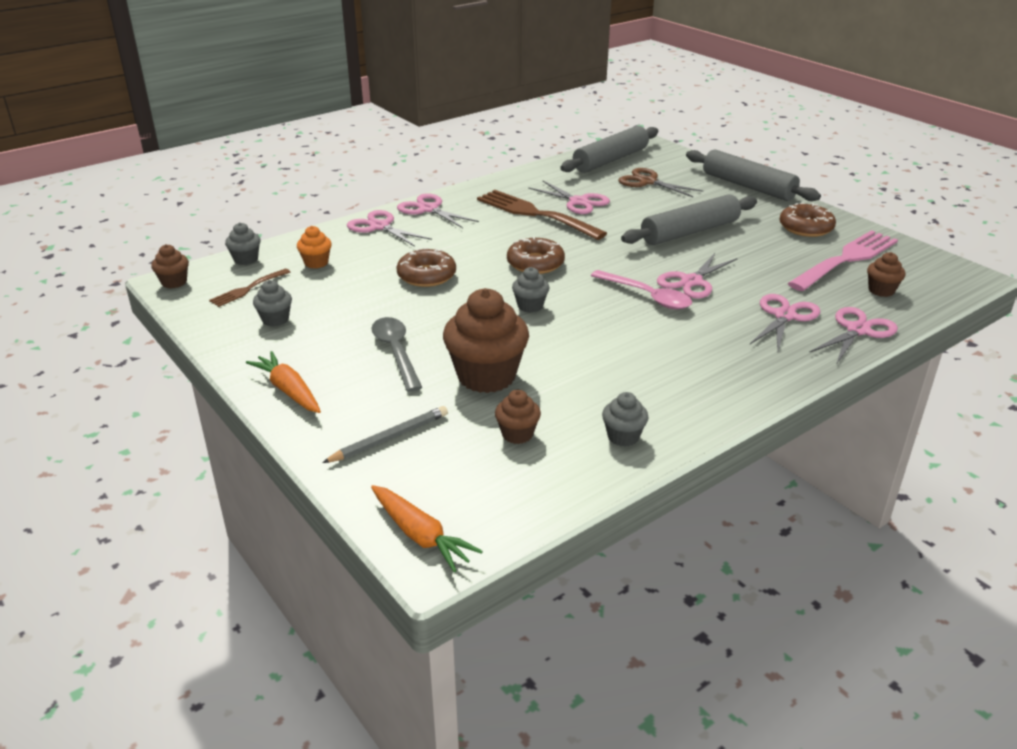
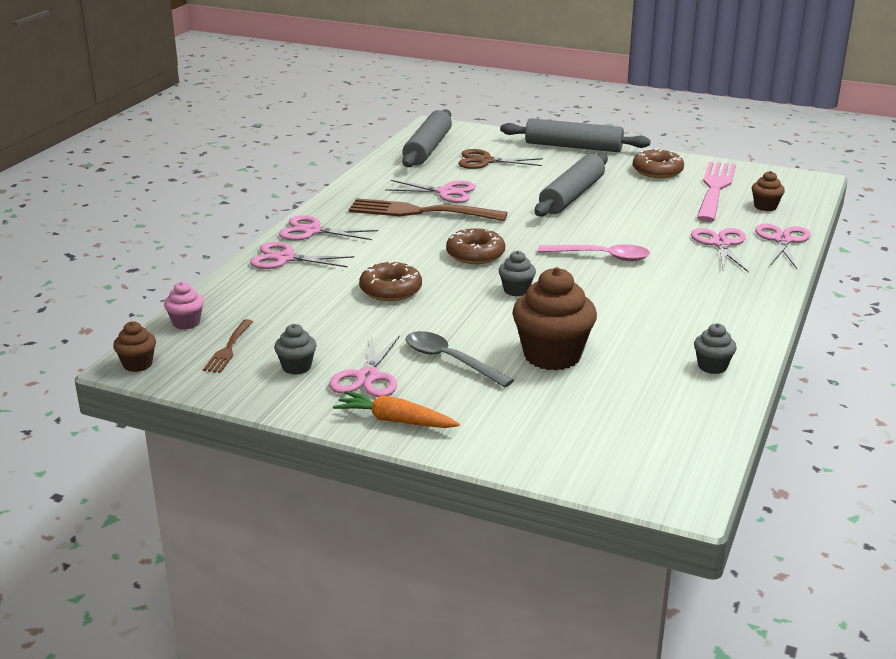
camera: 30 degrees left, 5 degrees down
(246, 259) = (186, 323): grey cupcake -> pink cupcake
(316, 263) = (266, 307): orange cupcake -> none
(389, 438) = (535, 427): grey pencil -> none
(420, 535) = (654, 487): orange carrot -> none
(517, 434) = (633, 390): brown cupcake -> none
(691, 281) = (621, 236): pink scissors -> pink scissors (367, 377)

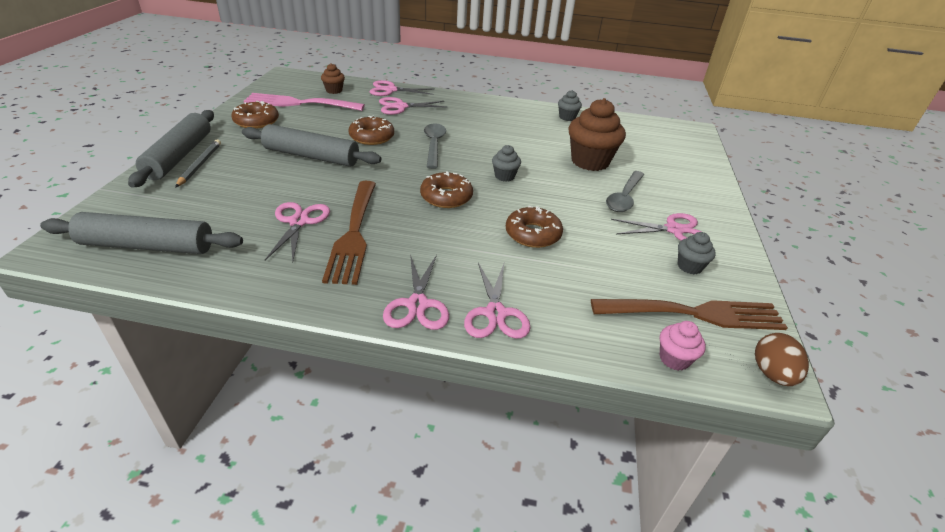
camera: 105 degrees left, 10 degrees up
(137, 364) = (772, 374): brown cupcake -> brown egg
(228, 348) = (695, 314): brown fork -> brown fork, size x1.97
(395, 420) = (713, 212): orange carrot -> none
(485, 161) = (207, 203): brown scissors -> none
(555, 155) = (200, 165): none -> grey pencil
(601, 257) = (434, 145): pink spoon -> grey spoon
(622, 224) = (372, 137): none -> brown donut

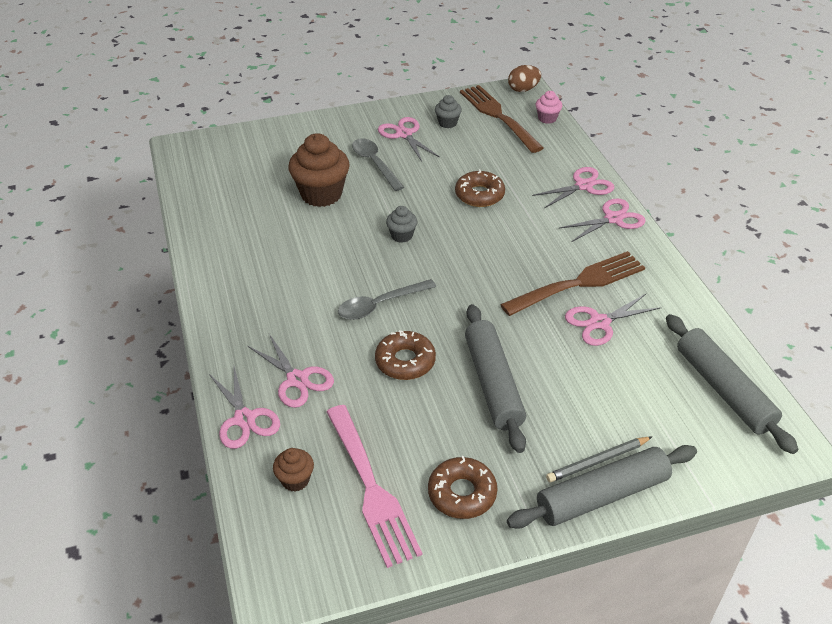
camera: 115 degrees left, 5 degrees up
(446, 197) = (473, 256): brown donut -> none
(567, 117) = (216, 233): grey cupcake -> none
(624, 197) = (375, 164): grey spoon -> grey spoon turned 120 degrees counterclockwise

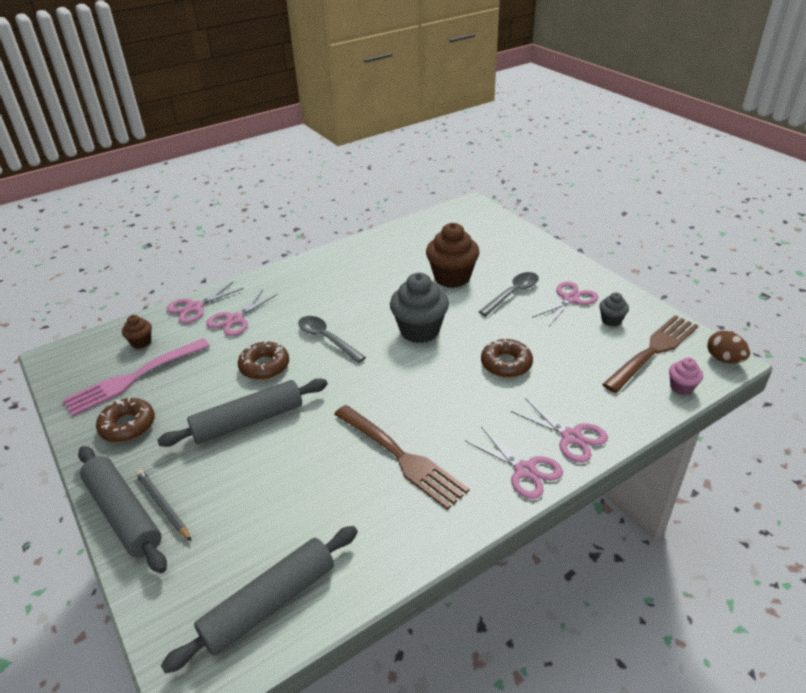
camera: 75 degrees right, 5 degrees down
(402, 235) = (419, 330): grey cupcake -> grey cupcake, size x2.02
(599, 322) = (347, 482): pink scissors -> none

